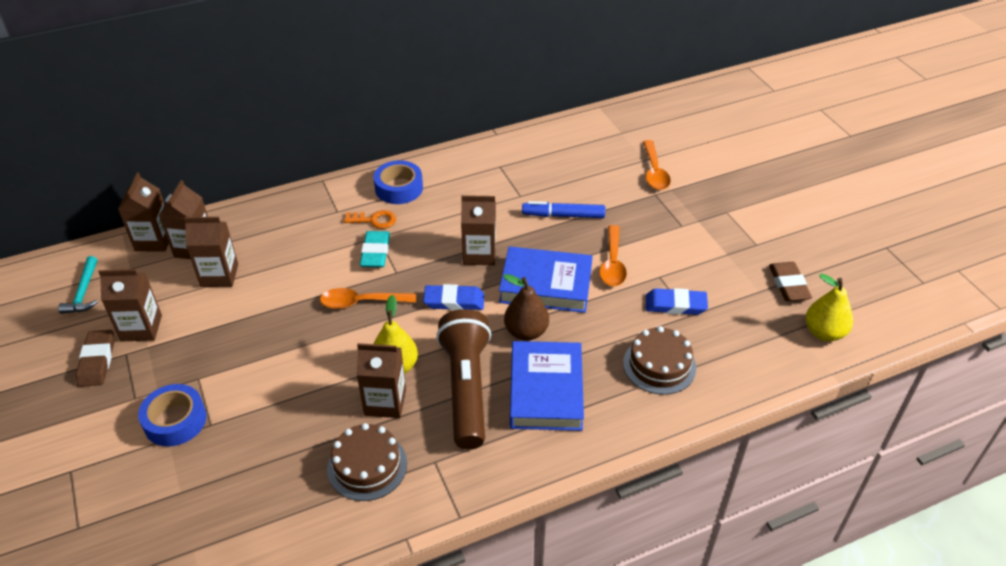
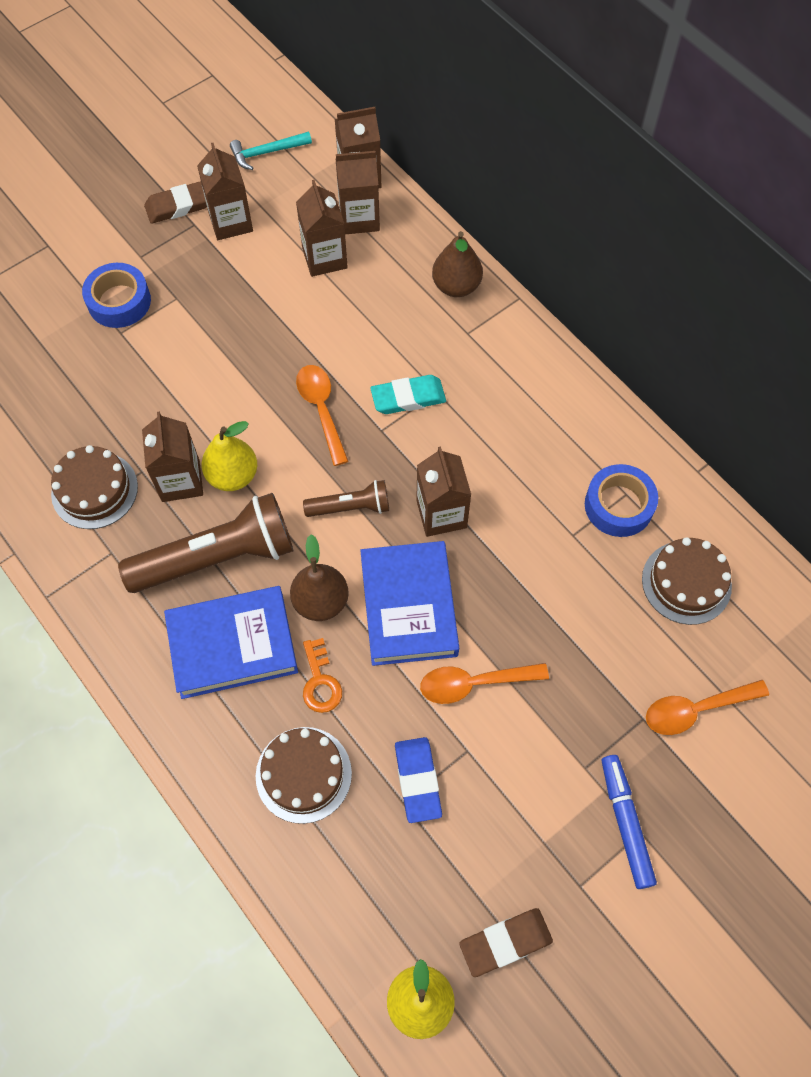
camera: 75 degrees right, 20 degrees up
(293, 208) = (456, 286): none -> brown pear
(374, 220) = (465, 378): orange key -> orange key (320, 682)
(399, 188) = (535, 386): blue tape -> blue tape (618, 505)
(454, 301) = (350, 507): blue eraser -> brown flashlight
(563, 215) = (551, 599): blue marker -> blue marker (625, 822)
(570, 156) = (686, 582): none -> brown cake

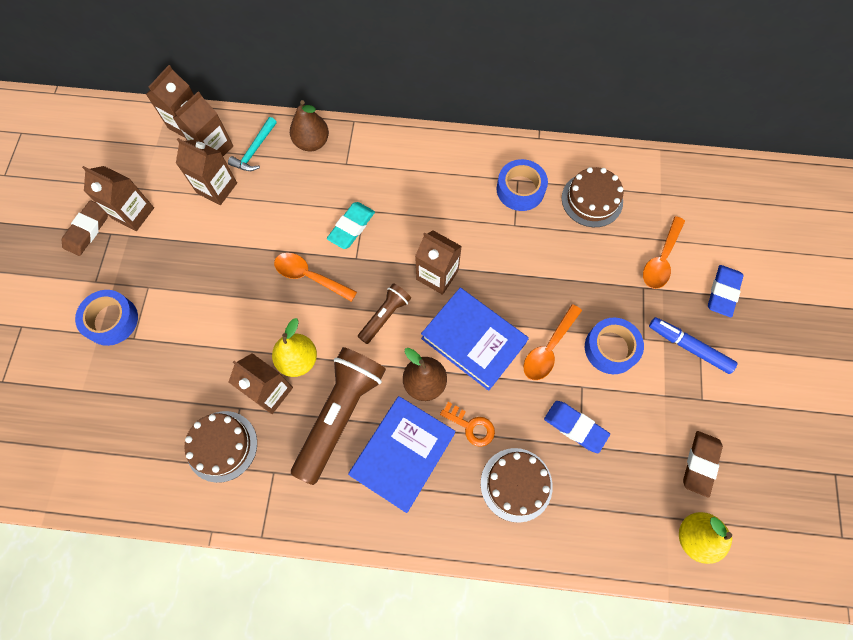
camera: 45 degrees left, 5 degrees up
(266, 152) = (111, 153): turquoise hammer -> turquoise hammer (254, 150)
(539, 744) = (611, 348): none -> blue tape
(729, 806) = (723, 292): none -> blue eraser

